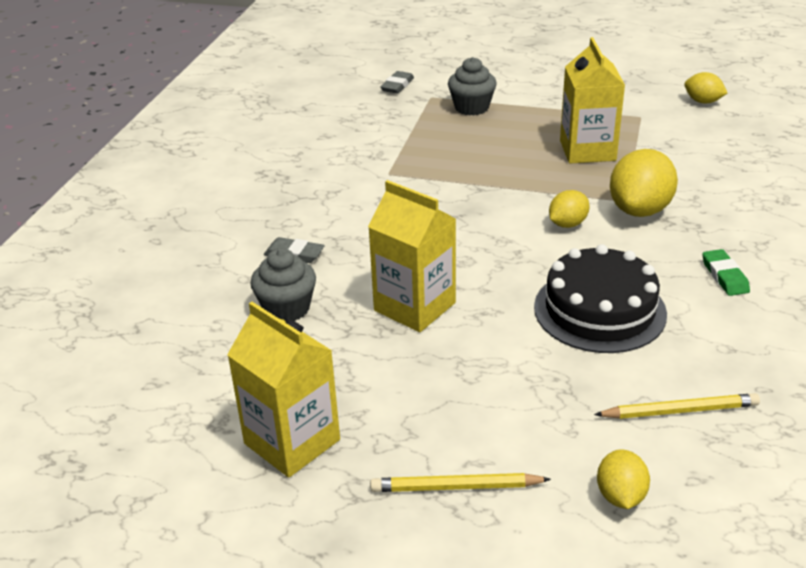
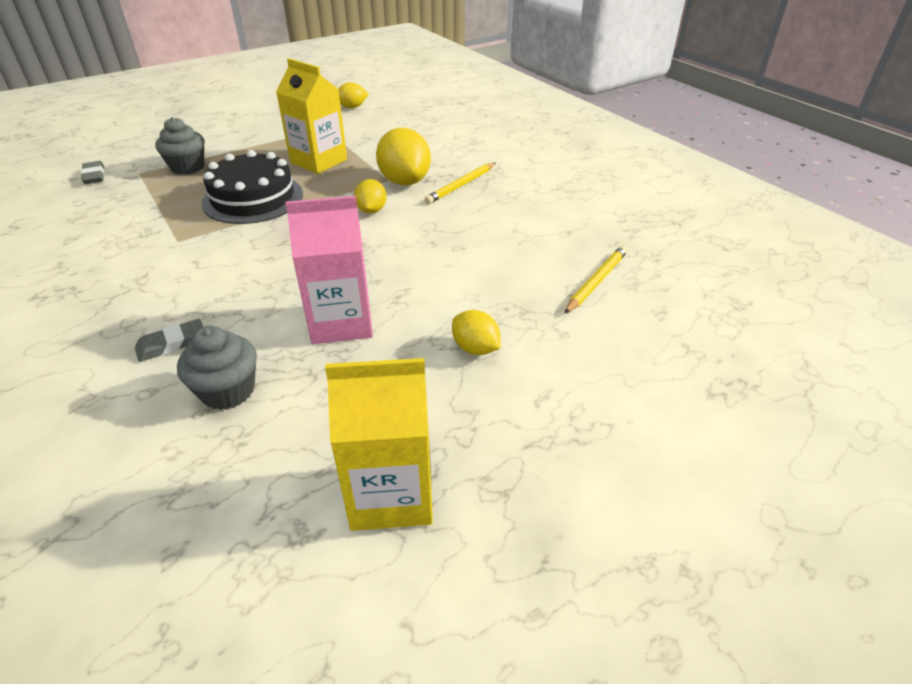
camera: 50 degrees left, 5 degrees up
(414, 307) = (341, 322): yellow carton -> pink carton
(455, 487) = (555, 424): yellow pencil -> yellow pencil (460, 185)
(599, 310) = (469, 251): black cake -> black cake (253, 198)
(620, 496) = (645, 352): yellow lemon -> yellow lemon (475, 348)
(724, 276) = (506, 195): green eraser -> none

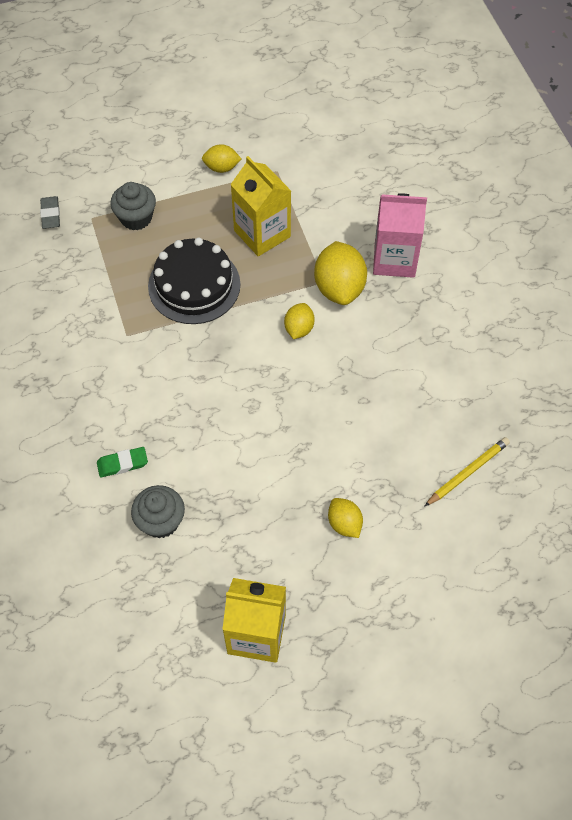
camera: 15 degrees right, 20 degrees up
(172, 344) = (122, 464): grey eraser -> green eraser
(341, 322) = (249, 470): pink carton -> pink carton (394, 259)
(352, 107) = (313, 130): yellow lemon -> yellow lemon (221, 167)
(460, 185) = (391, 306): yellow pencil -> none

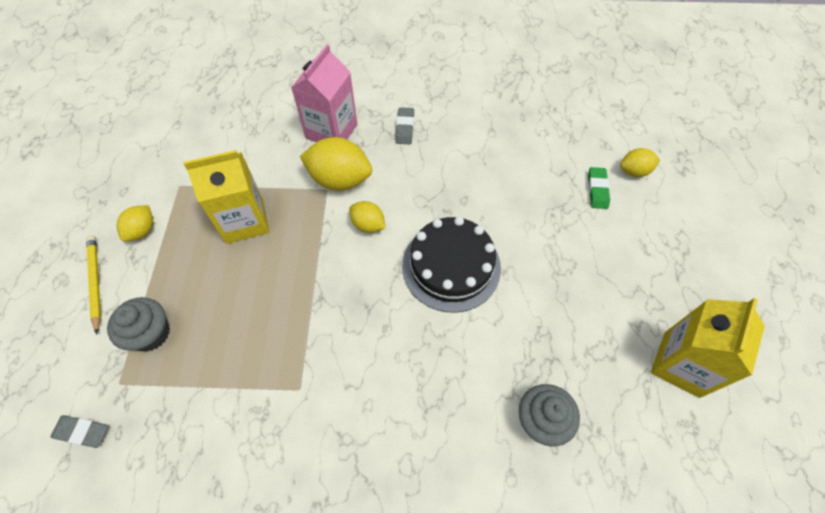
camera: 70 degrees left, 0 degrees up
(122, 464) = (460, 442): green eraser -> green eraser (597, 190)
(194, 285) = (271, 301): black cake -> black cake (451, 266)
(344, 524) = (583, 254): yellow lemon -> yellow lemon (634, 171)
(430, 320) = (405, 128): none -> grey eraser
(468, 472) = (557, 152): yellow pencil -> yellow pencil (96, 282)

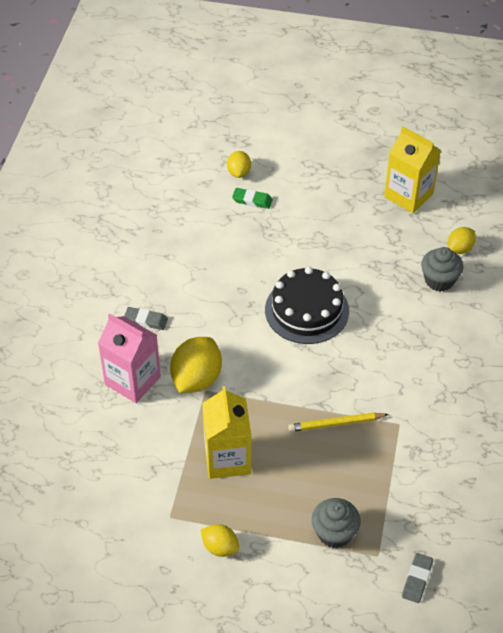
camera: 80 degrees left, 10 degrees down
(96, 282) = (272, 584): yellow pencil -> yellow pencil (335, 423)
(368, 225) = (253, 362): yellow lemon -> yellow lemon (460, 248)

